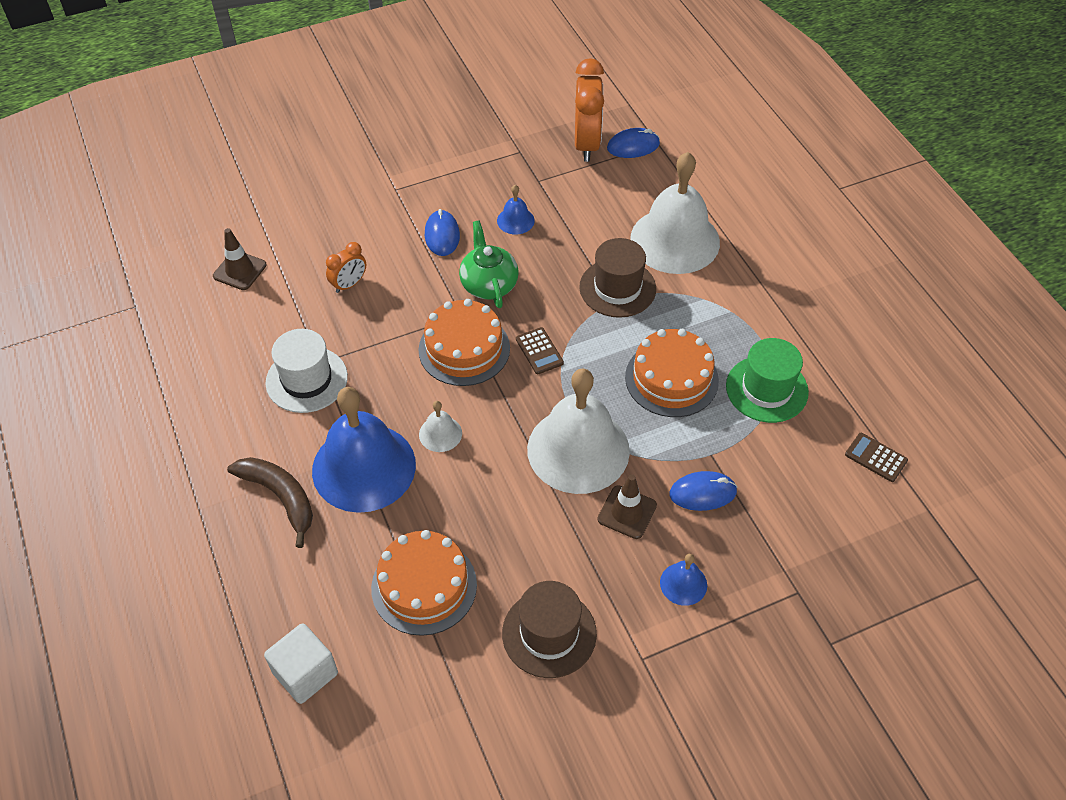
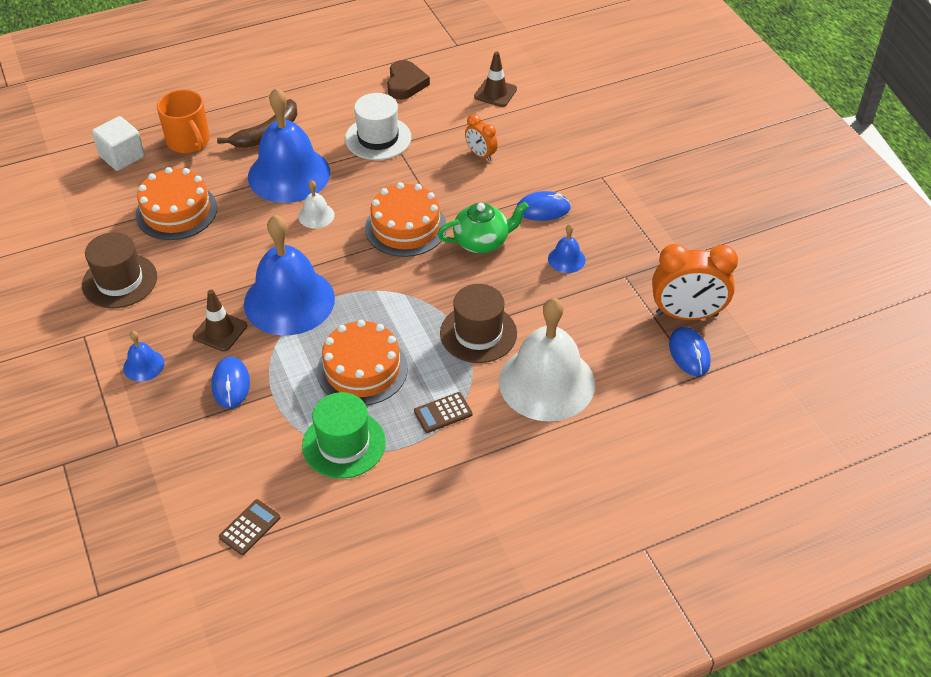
camera: 90 degrees right, 5 degrees down
(204, 355) = (405, 84): none -> brown heart
(283, 590) = (189, 141): none -> orange mug
(539, 351) = (400, 276): brown calculator -> brown calculator (443, 413)
(578, 449) = (289, 301): white bell -> blue bell

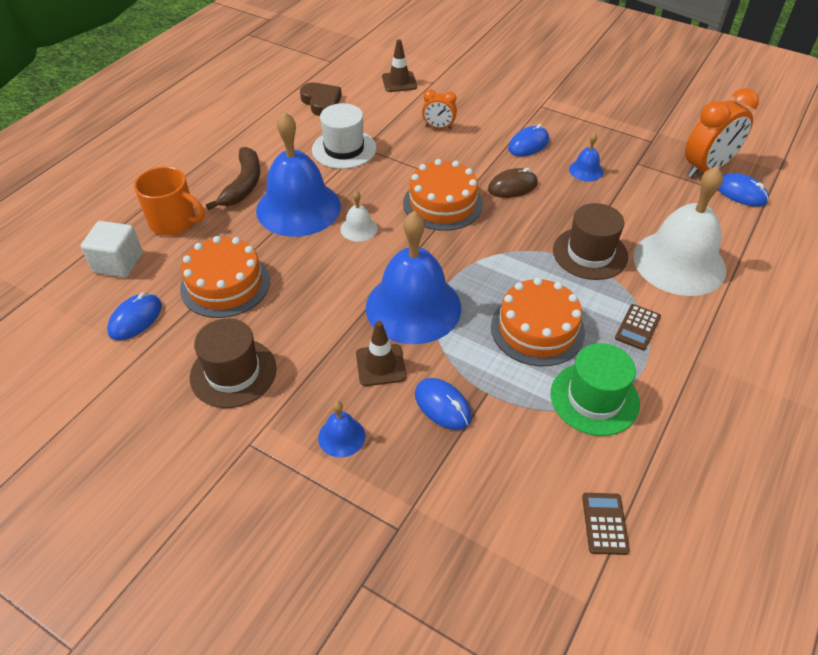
camera: 35 degrees left, 0 degrees up
(95, 206) = (135, 319): none -> blue mouse
(482, 241) = (512, 186): green teapot -> brown mouse

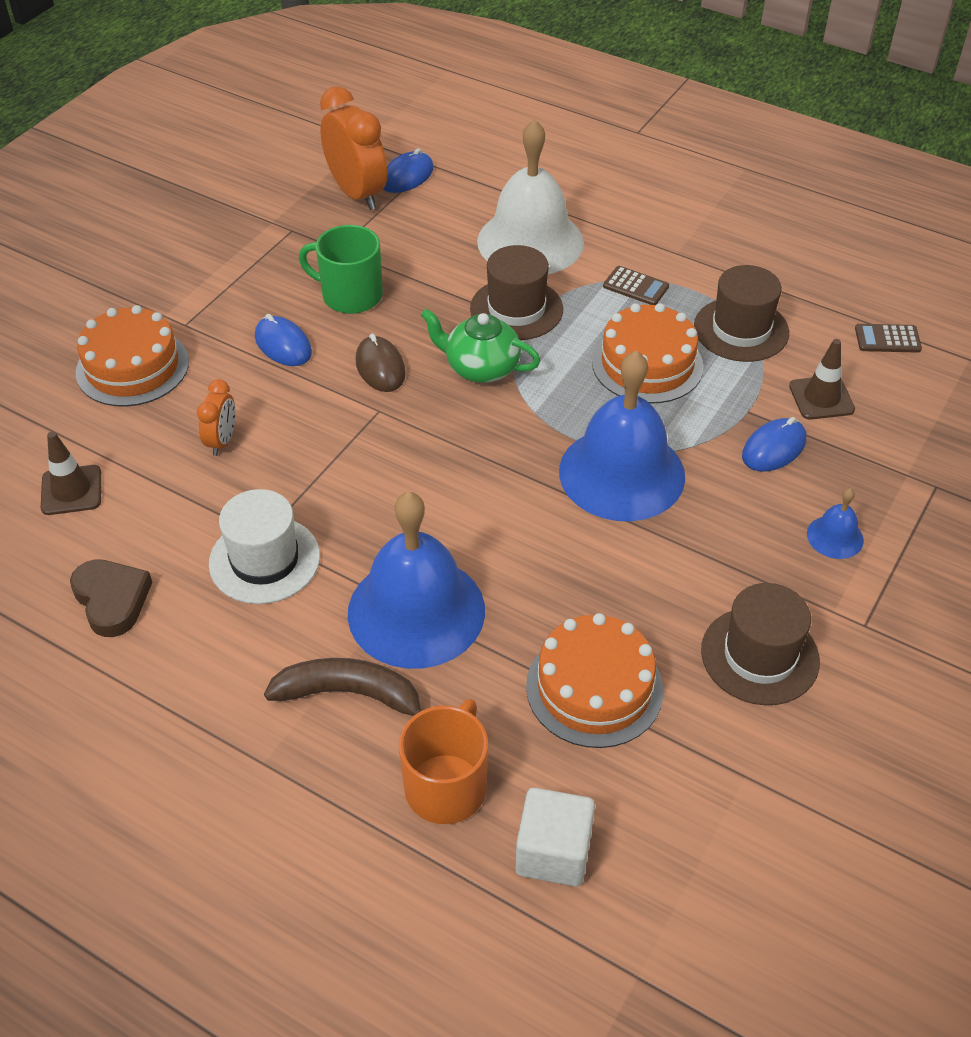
camera: 90 degrees left, 0 degrees up
(135, 319) = (676, 797): blue mouse -> none
(321, 102) = (112, 600): brown heart -> brown heart turned 90 degrees clockwise
(359, 228) = (467, 533): white bell -> none
(380, 365) = (723, 504): brown traffic cone -> brown traffic cone (821, 398)
(442, 203) = (414, 440): orange cake -> orange cake (132, 367)
(519, 234) = (480, 368): none -> green teapot
(586, 170) = (350, 295): blue bell -> green mug
(594, 398) = (741, 329): green hat -> brown hat

